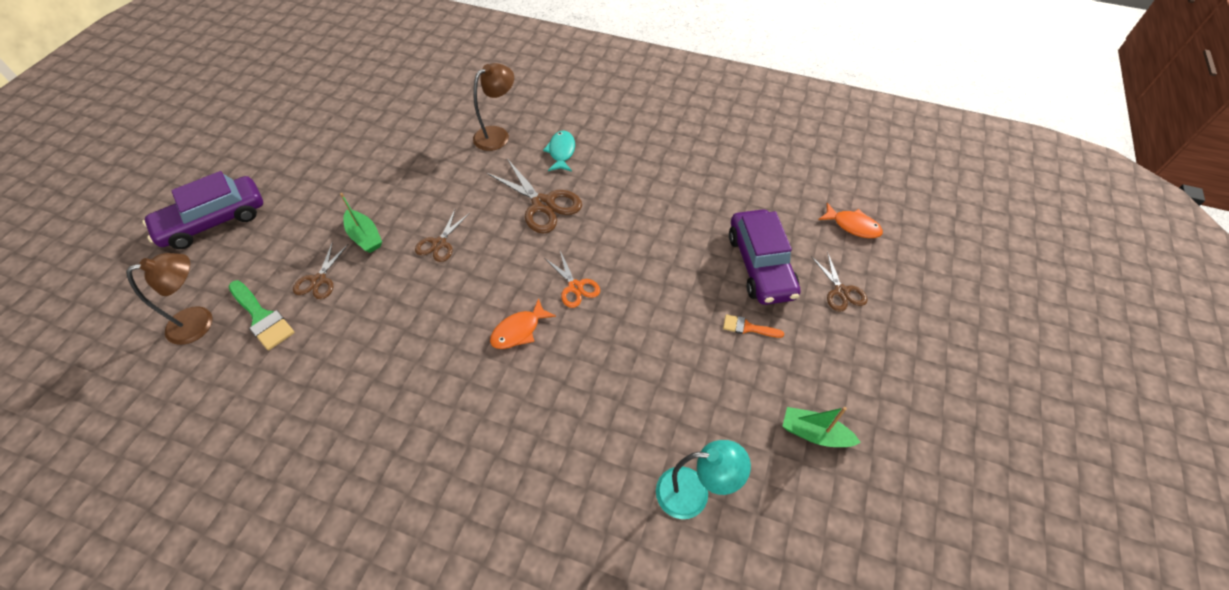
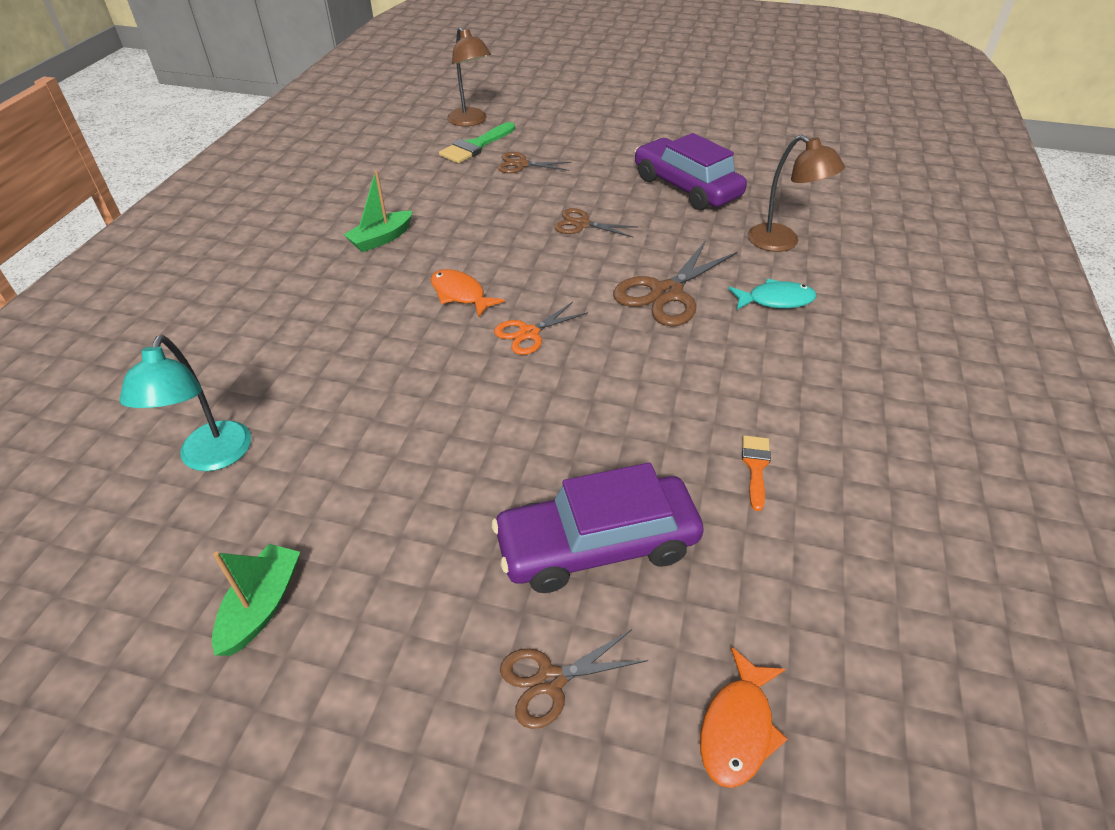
camera: 85 degrees right, 10 degrees down
(213, 221) = (585, 104): purple car -> purple car (686, 187)
(365, 237) = (582, 179): green boat -> green boat (381, 239)
(748, 327) = (464, 523): orange brush -> orange brush (755, 467)

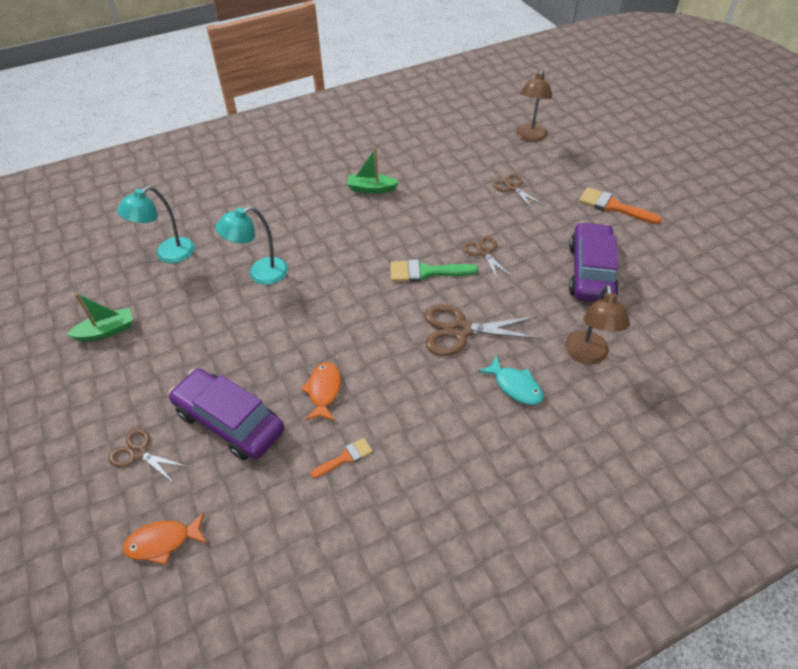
camera: 50 degrees right, 5 degrees up
(383, 389) = (260, 274): none -> turquoise lamp
(460, 294) = (360, 249): orange fish -> orange fish (324, 391)
(476, 146) = (506, 157): green brush -> green brush (426, 272)
(529, 333) = (357, 296): orange scissors -> none
(624, 135) = (613, 206): none -> orange brush

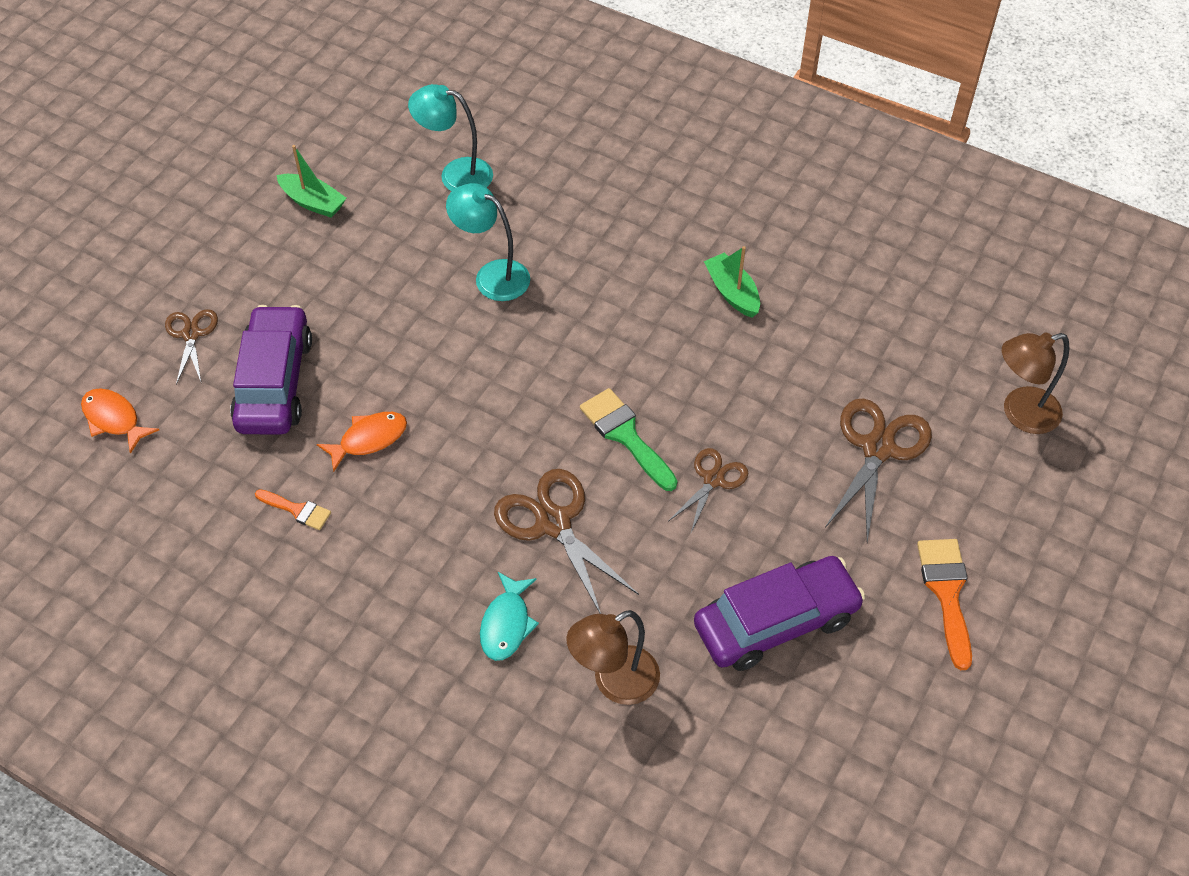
camera: 55 degrees right, 5 degrees up
(513, 187) = (878, 448): brown scissors -> brown scissors, size x1.67

